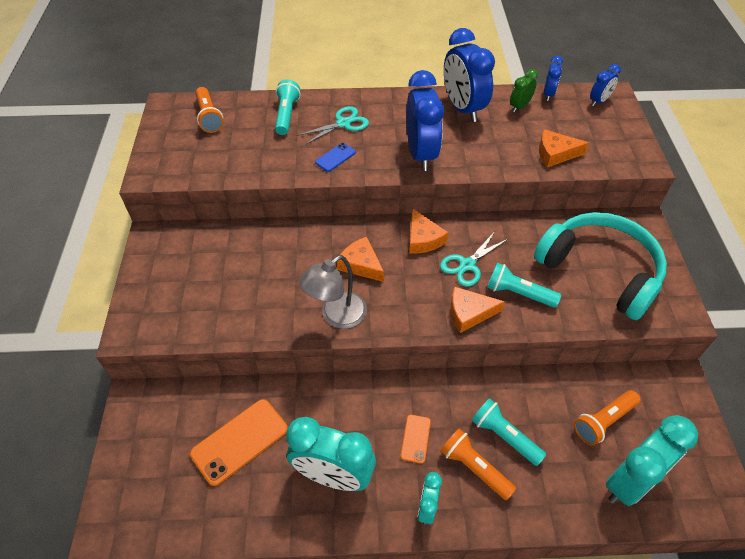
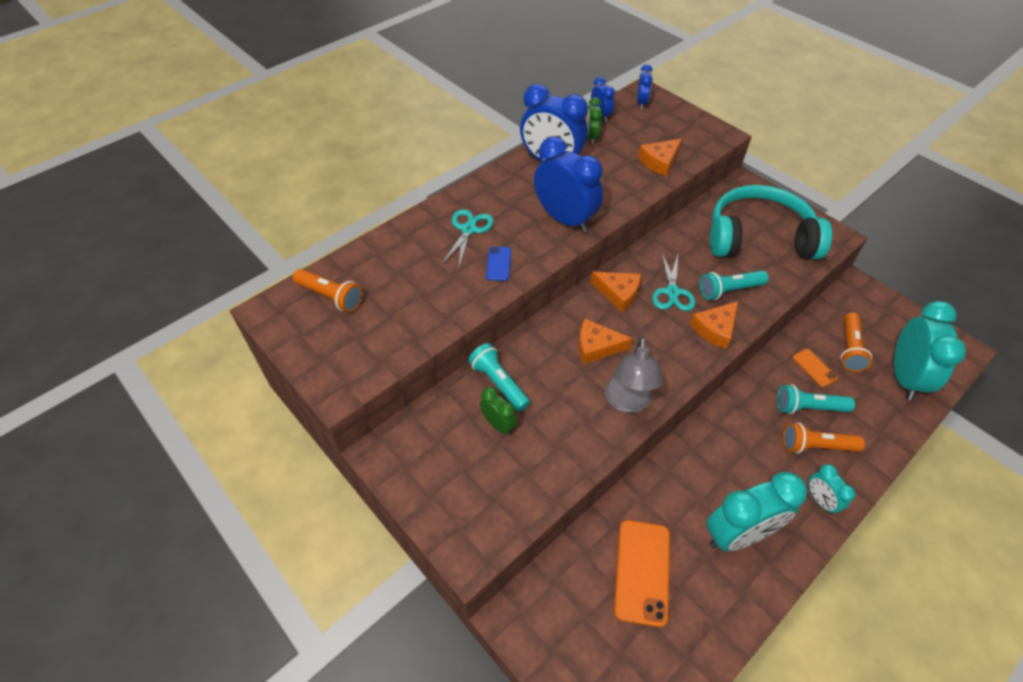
camera: 40 degrees left, 0 degrees up
(236, 269) = (498, 425): none -> green clock
(287, 115) = (407, 251): turquoise flashlight -> turquoise flashlight (499, 383)
(415, 438) = (758, 457): orange phone -> orange phone (814, 368)

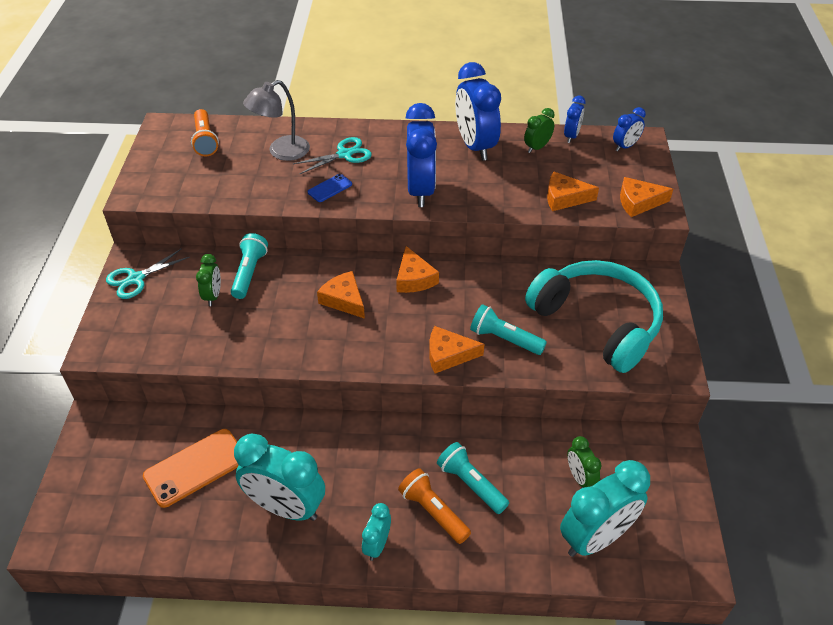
camera: 45 degrees right, 5 degrees down
(627, 402) = (309, 348): grey lamp -> grey lamp (281, 152)
(672, 292) = (456, 307): turquoise scissors -> turquoise scissors (136, 279)
(703, 136) = (638, 202): none -> orange cheese
(814, 368) = (523, 464): orange phone -> none
(849, 349) = (580, 477): orange flashlight -> green clock

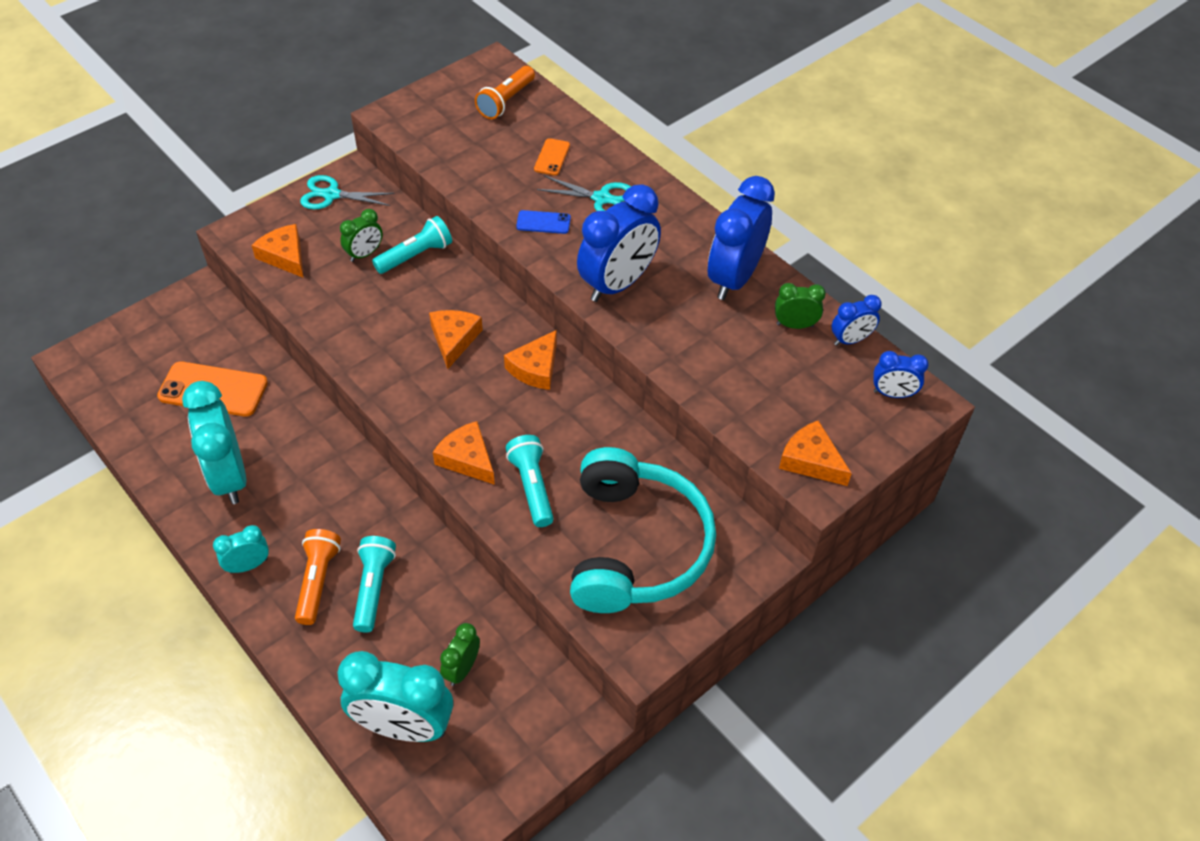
camera: 45 degrees right, 5 degrees up
(281, 152) = (552, 157): grey lamp -> orange phone
(564, 198) = (741, 396): orange cheese -> orange cheese (284, 256)

